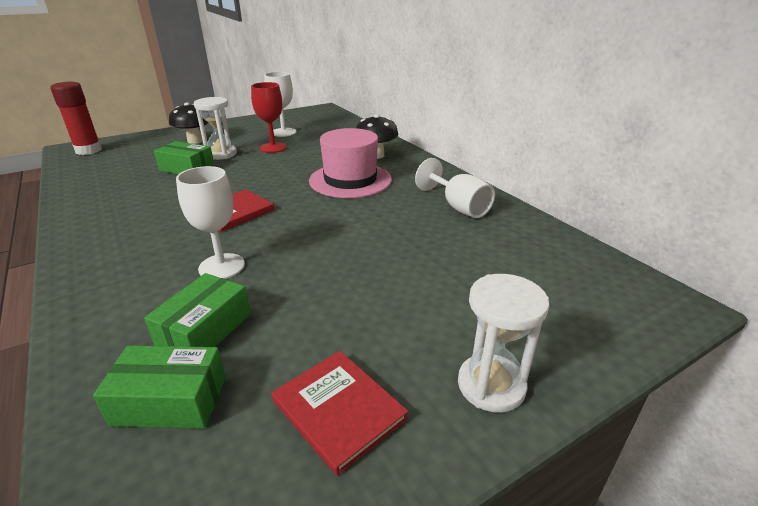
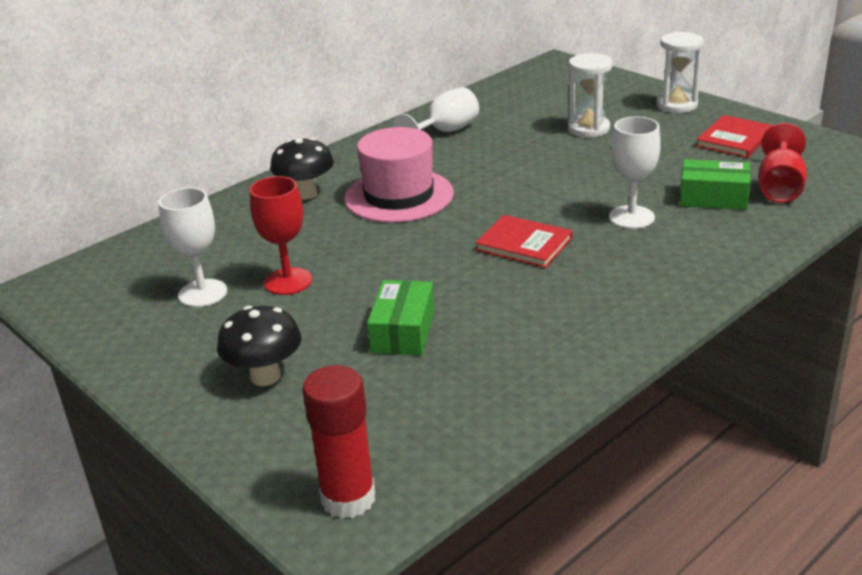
camera: 100 degrees left, 0 degrees up
(170, 400) = (779, 187): green box -> red goblet
(221, 154) = (330, 322): white hourglass -> white hourglass (588, 129)

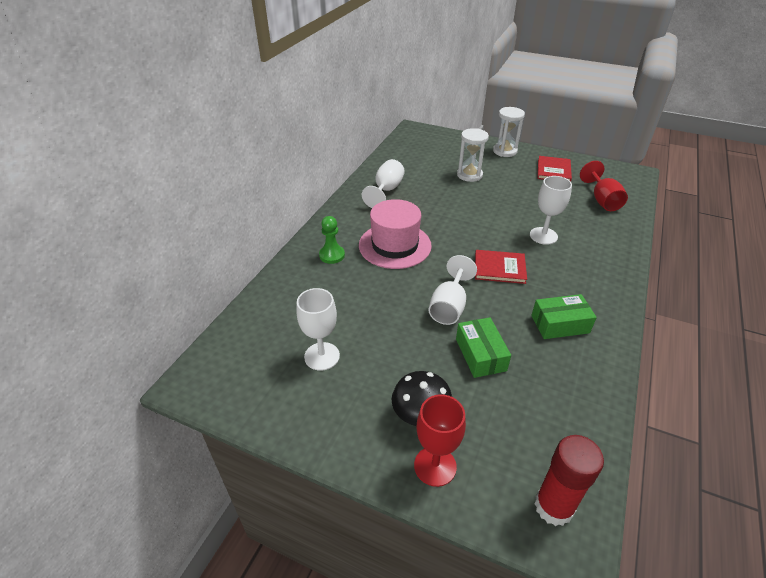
camera: 25 degrees left, 10 degrees up
(288, 281) = (374, 331): red goblet -> red goblet (435, 466)
(306, 194) = (332, 255): black mushroom -> green pawn
(410, 274) = (449, 306): none -> white goblet
(713, 197) = (574, 213): green box -> green box (560, 324)

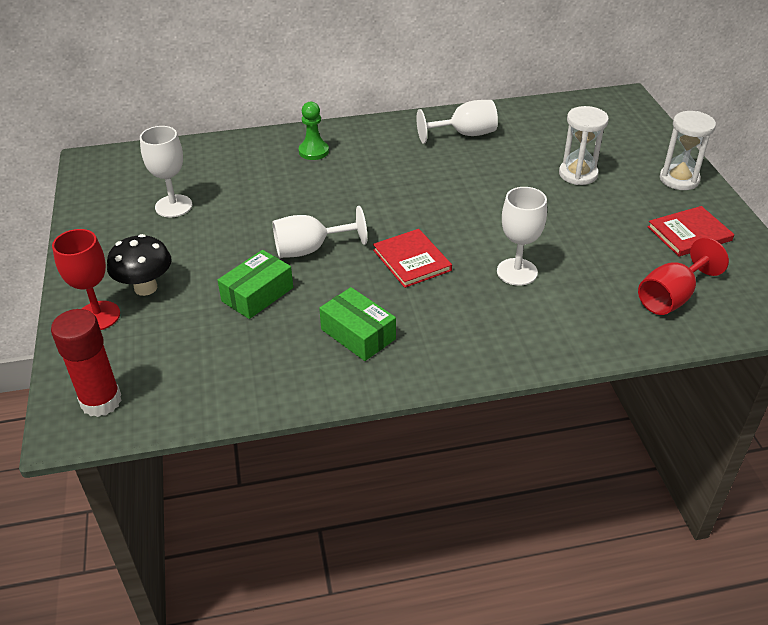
camera: 55 degrees right, 0 degrees up
(395, 245) = (372, 179): pink hat -> none

